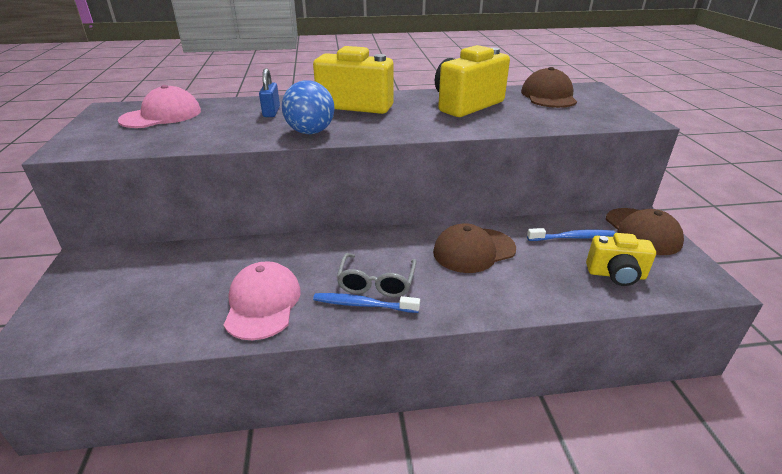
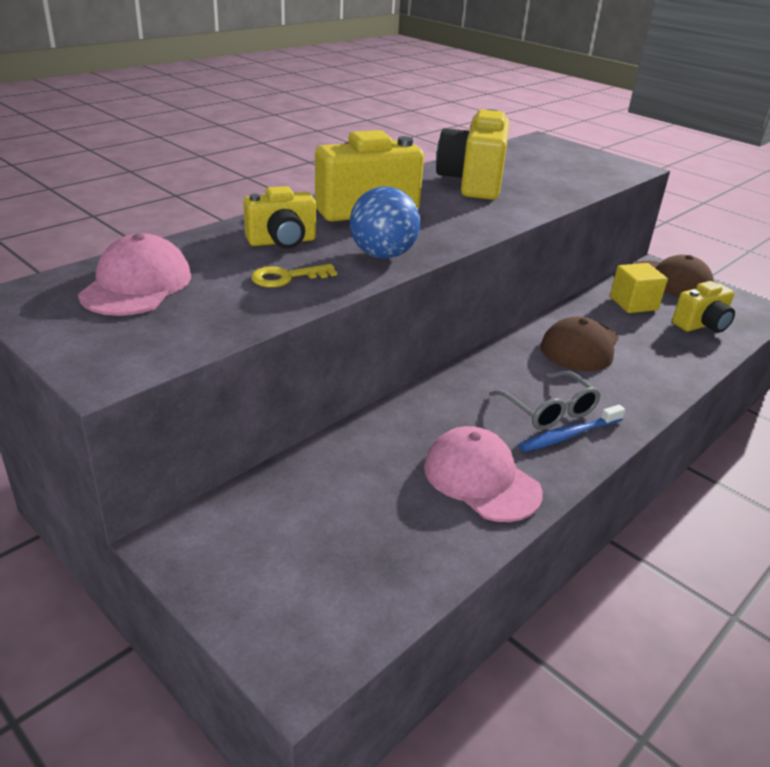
camera: 40 degrees left, 0 degrees up
(233, 130) = (287, 277): none -> yellow key
(271, 112) = (282, 242): blue padlock -> yellow camera
(548, 96) = (525, 157): brown cap -> none
(572, 237) = (633, 304): blue toothbrush -> yellow cube

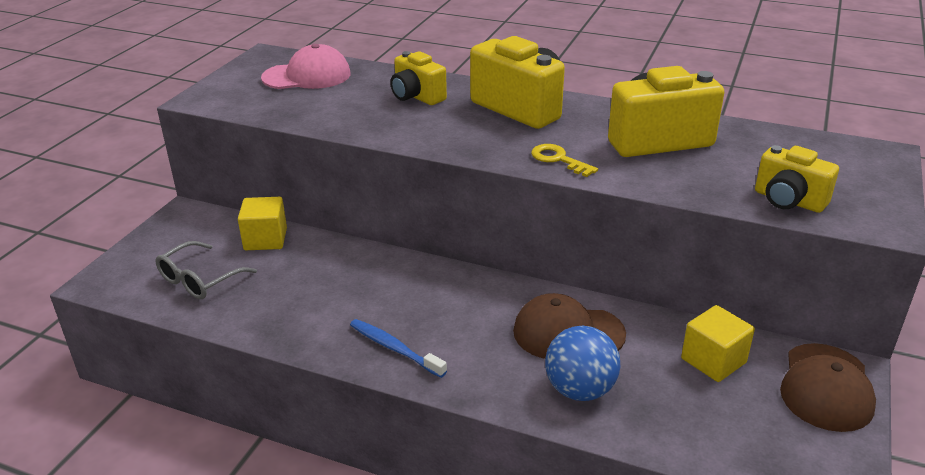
camera: 70 degrees right, 0 degrees up
(287, 277) = (358, 113): yellow key -> yellow key (559, 160)
(309, 478) = (265, 239): none -> yellow cube
(383, 255) = (432, 135): blue ball -> blue ball (580, 390)
(481, 479) = (304, 312): pink cap -> none
(549, 410) = (427, 331): grey glasses -> grey glasses (199, 280)
(701, 325) = (718, 426): yellow camera -> yellow camera (788, 201)

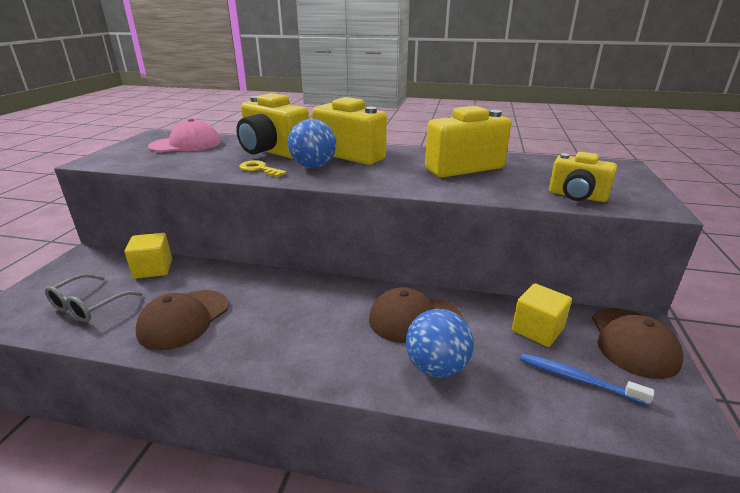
camera: 10 degrees left, 5 degrees down
(304, 306) = (184, 319): none -> brown cap
(394, 348) = (267, 348): blue toothbrush -> blue toothbrush (577, 379)
(417, 97) = (273, 152): yellow camera -> yellow camera, size x1.64
(466, 126) = (313, 166): none -> blue ball
(559, 160) = (391, 182): yellow key -> yellow key (259, 169)

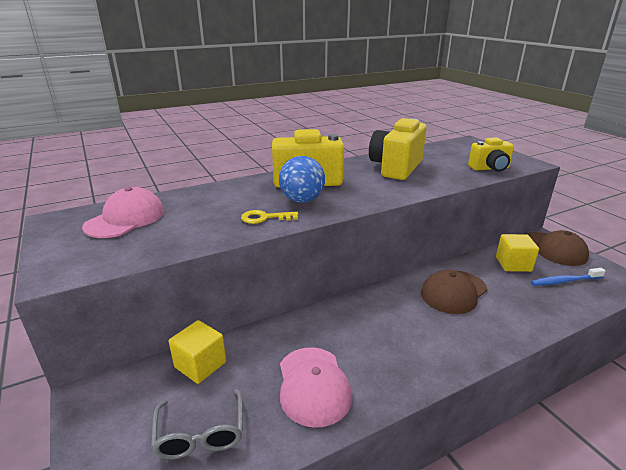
camera: 40 degrees left, 0 degrees up
(184, 319) = (313, 385): brown cap -> pink cap
(273, 152) = (236, 198): yellow camera -> none
(436, 367) = (508, 313): blue ball -> none

